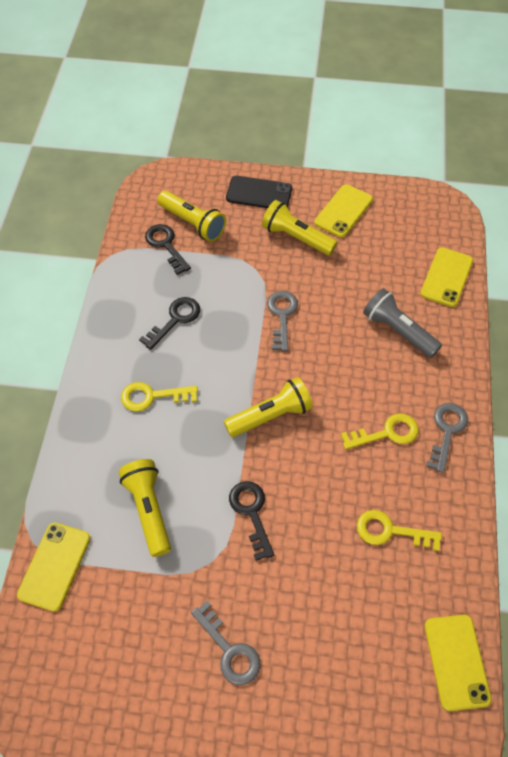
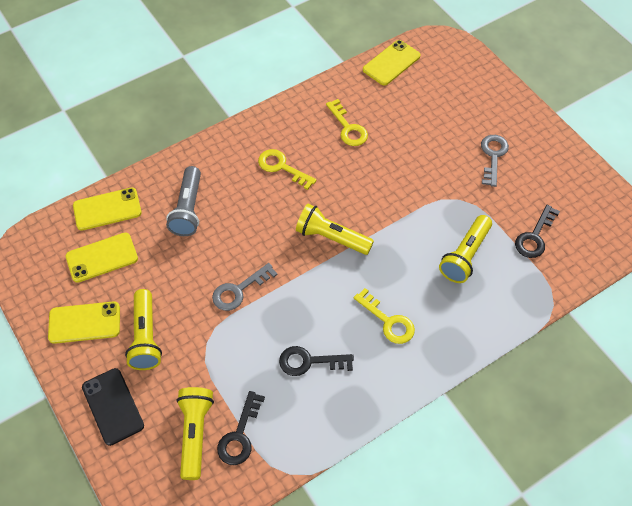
camera: 130 degrees left, 0 degrees up
(55, 566) = (551, 277): yellow phone -> yellow phone (102, 257)
(251, 513) = (408, 200): black key -> black key (535, 236)
(447, 431) = (250, 138): grey key -> none

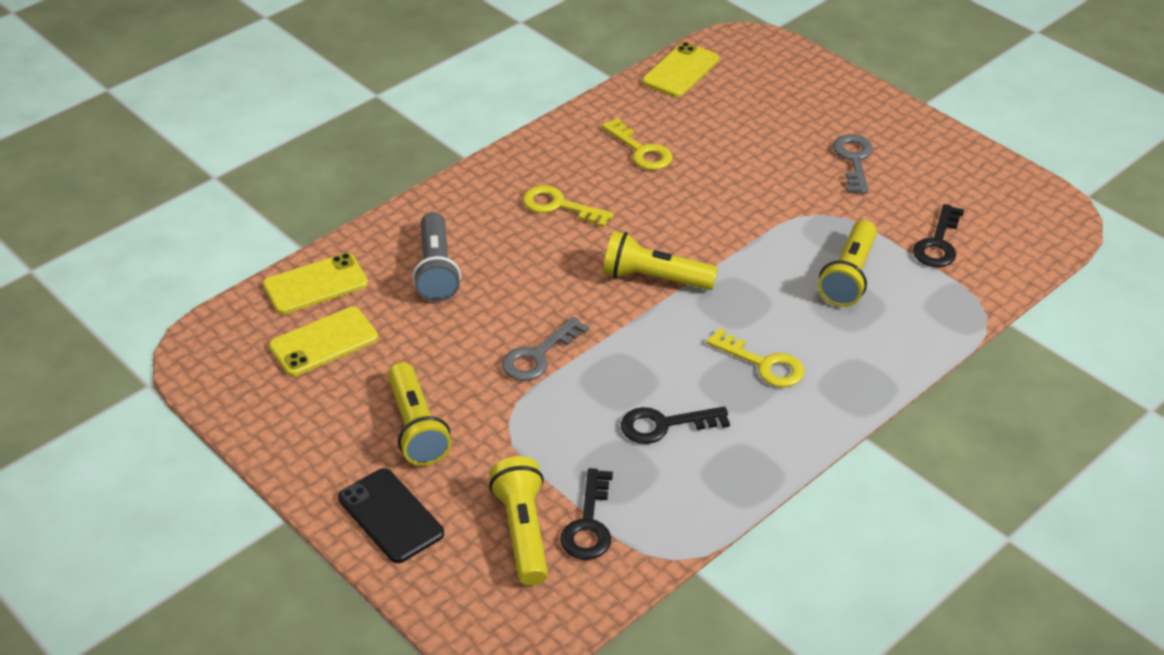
camera: 10 degrees left, 15 degrees down
(84, 323) = (319, 422): yellow phone -> none

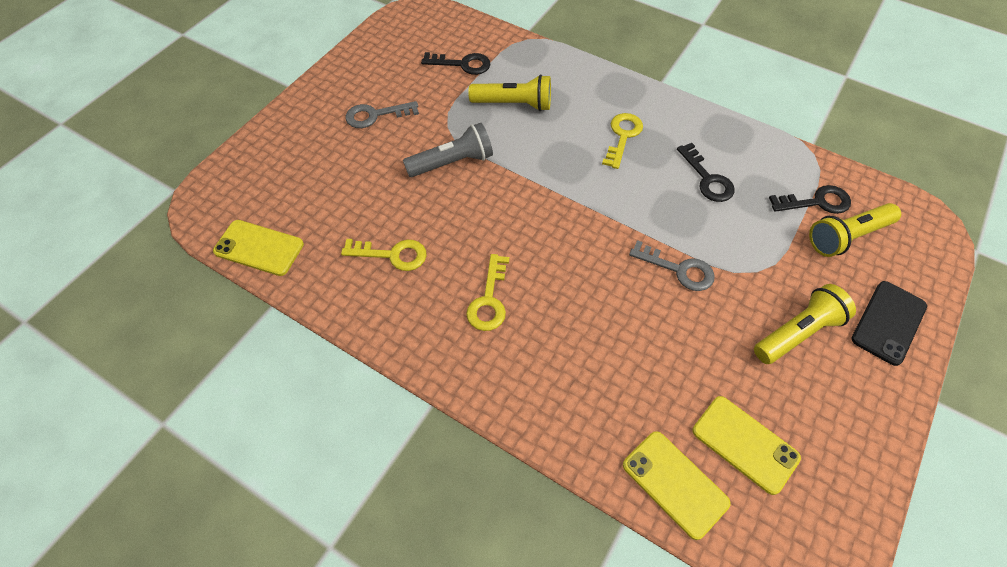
camera: 105 degrees left, 15 degrees up
(436, 270) = (611, 376): grey flashlight -> grey flashlight (452, 162)
(641, 150) = (392, 255): yellow key -> yellow key turned 60 degrees clockwise
(654, 278) = (559, 213): yellow flashlight -> none

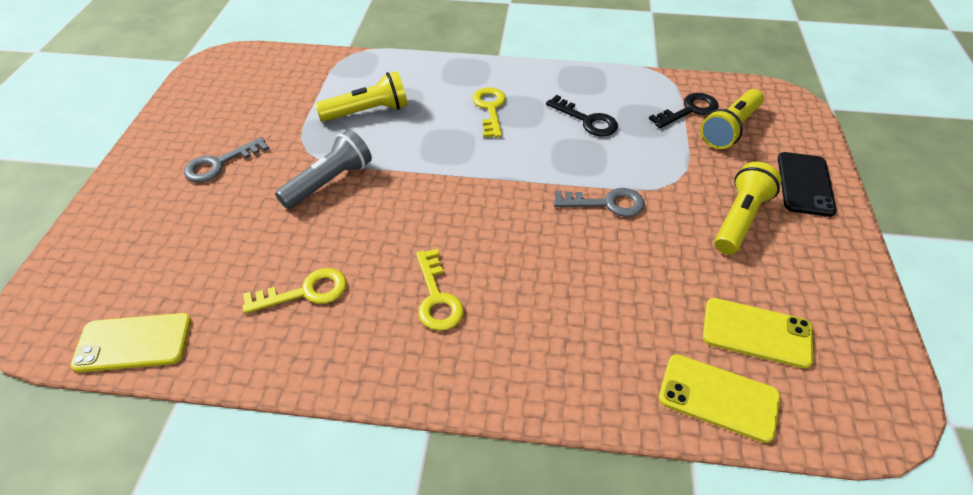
camera: 25 degrees left, 10 degrees down
(462, 64) = (294, 92): black key -> none

